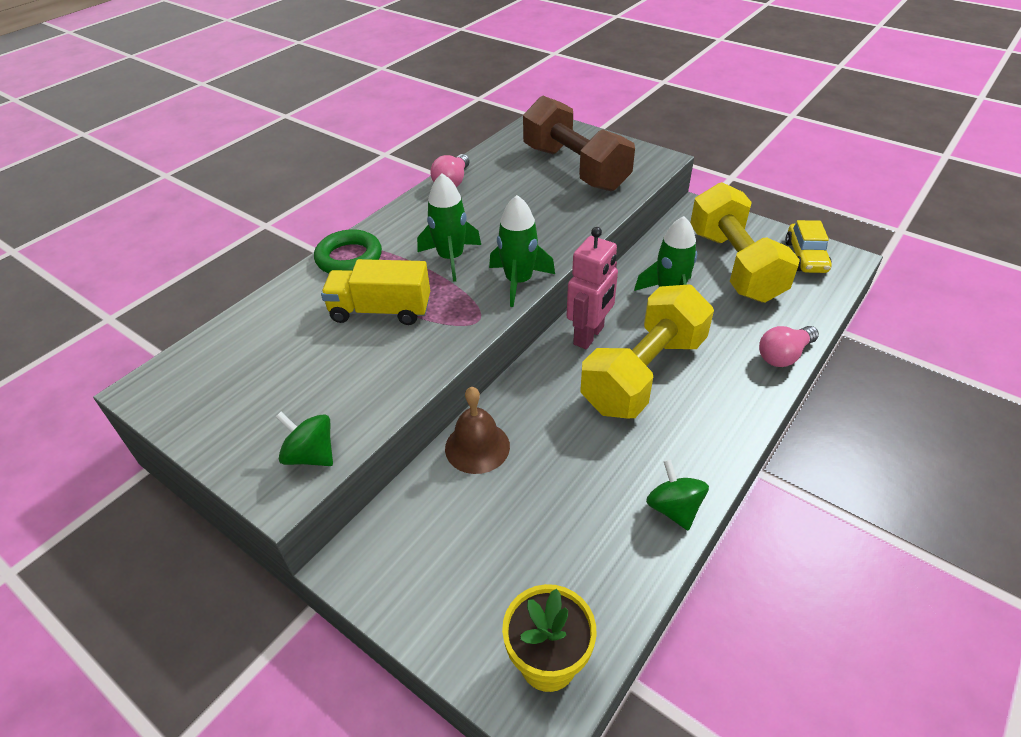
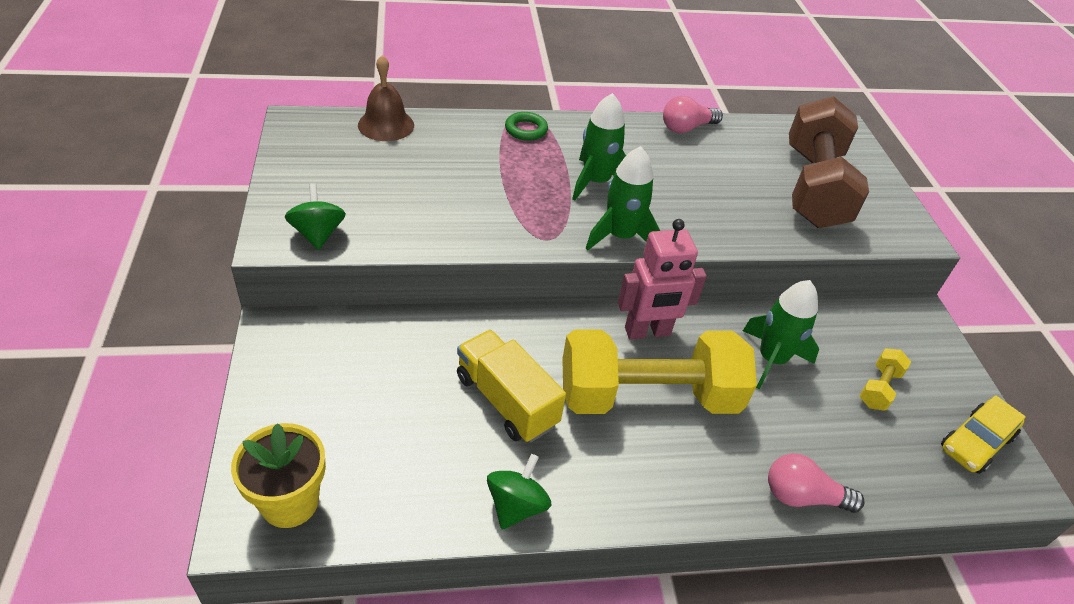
camera: 40 degrees right, 0 degrees up
(349, 258) = (526, 130): green ring -> green ring, size x0.65
(381, 311) = (492, 180): yellow truck -> yellow truck (506, 401)
(477, 447) = (448, 333): brown bell -> brown bell (386, 125)
(734, 265) = (879, 388): yellow dumbbell -> yellow dumbbell, size x0.40

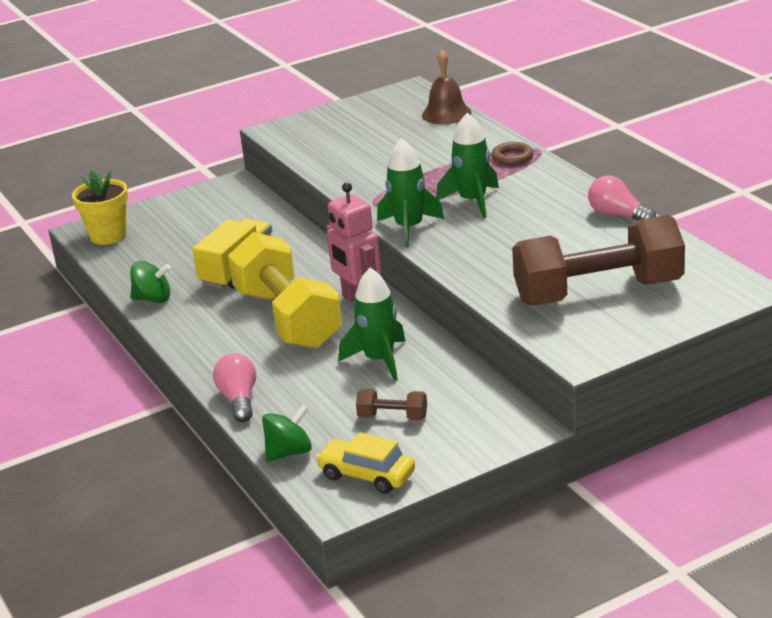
camera: 75 degrees right, 15 degrees down
(318, 234) = (294, 138): green spinning top -> green spinning top (289, 452)
(526, 130) = (512, 157): green ring -> brown ring
(879, 388) = (392, 417): yellow dumbbell -> brown dumbbell

